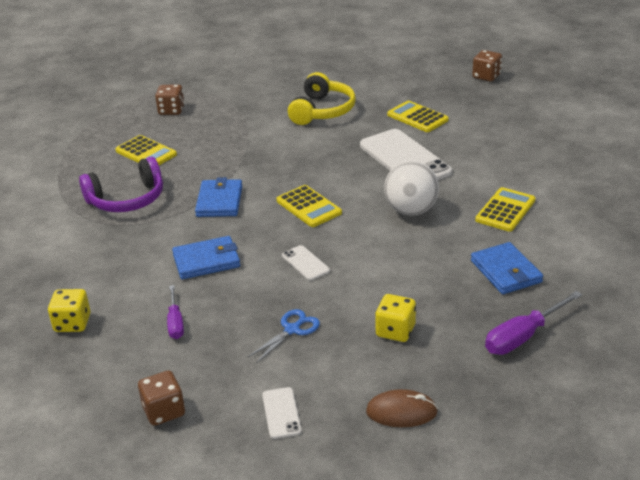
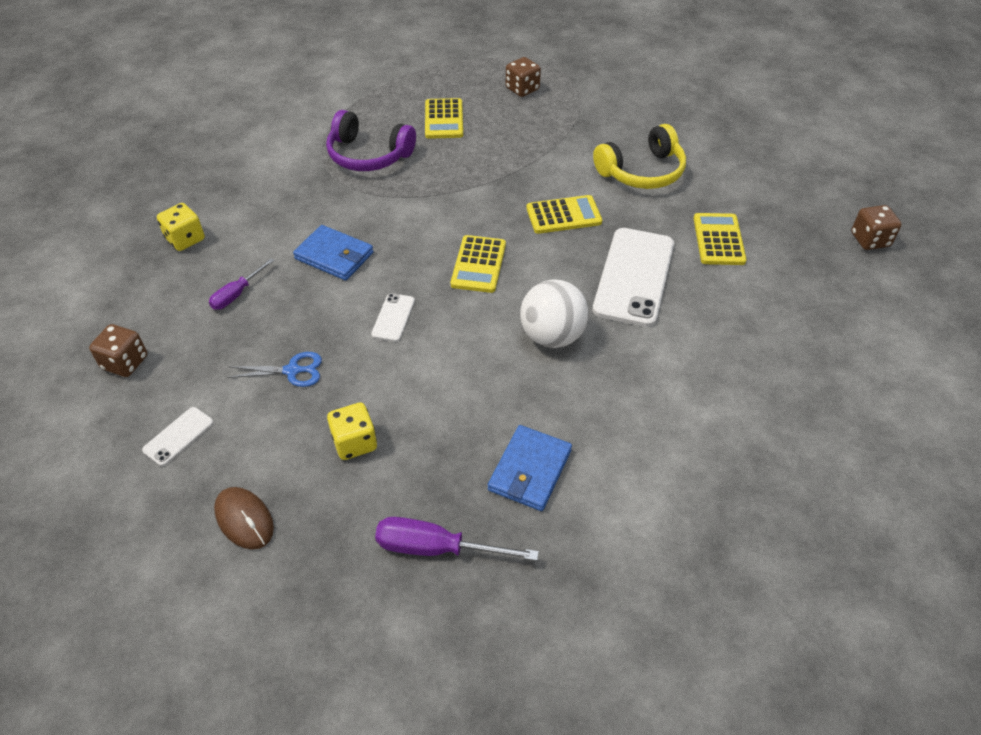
camera: 45 degrees right, 15 degrees up
(219, 201) = (424, 206): blue wallet -> none
(505, 210) = (635, 407): yellow calculator -> yellow calculator (563, 215)

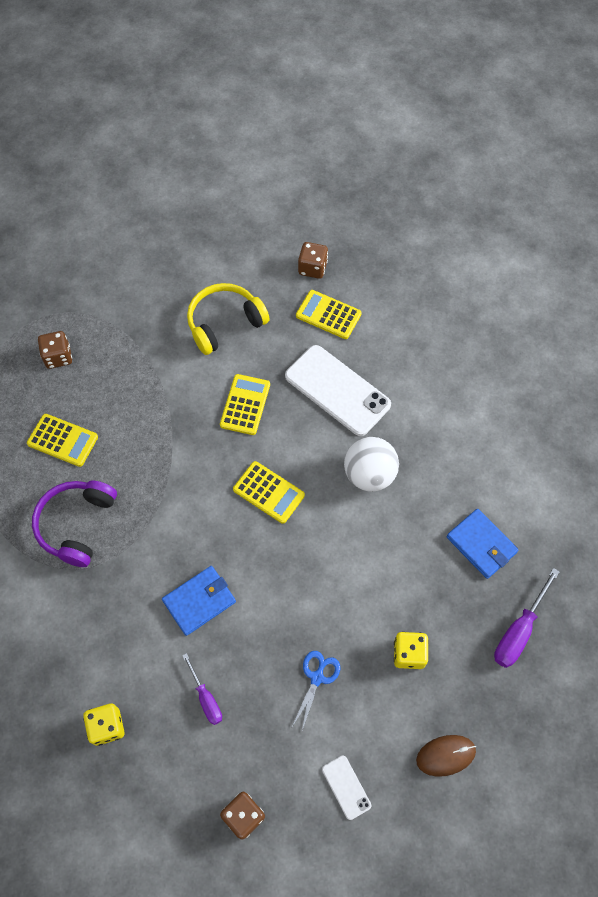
camera: 65 degrees left, 15 degrees up
(368, 155) = (77, 524): purple headphones -> purple headphones turned 150 degrees clockwise
(393, 317) = (296, 580): white phone -> none
(642, 171) = (225, 323): yellow headphones -> yellow headphones turned 120 degrees counterclockwise
(870, 240) = (377, 224): brown dice -> brown dice (312, 268)

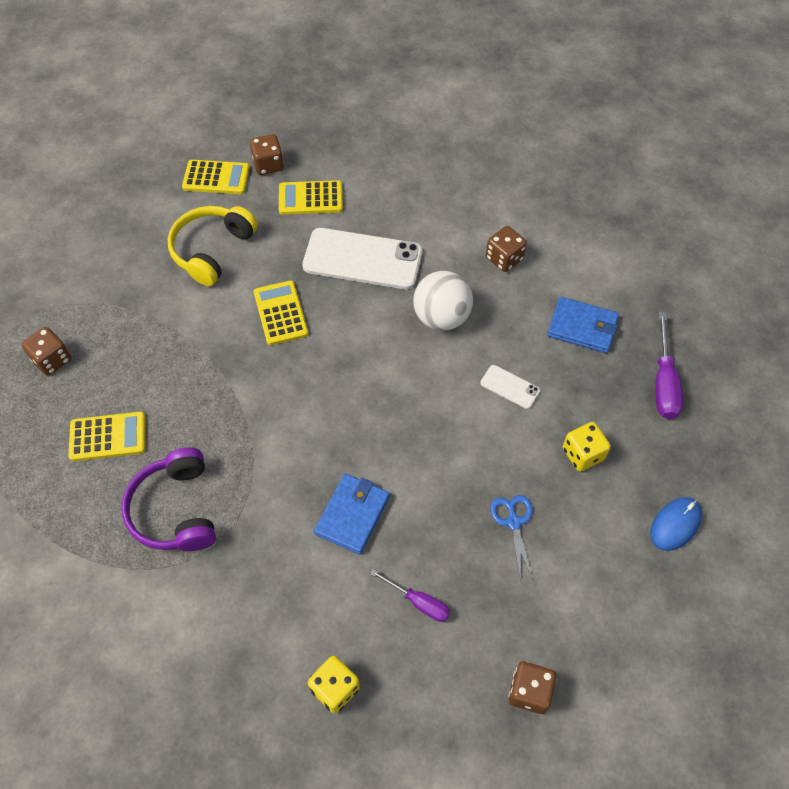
camera: 30 degrees left, 5 degrees down
(268, 492) = (356, 380): yellow calculator -> yellow calculator (216, 178)
(346, 787) = (607, 606): white phone -> white phone (510, 387)
(445, 755) = (675, 524): brown mouse -> blue mouse
(454, 449) = (504, 258): none -> brown dice

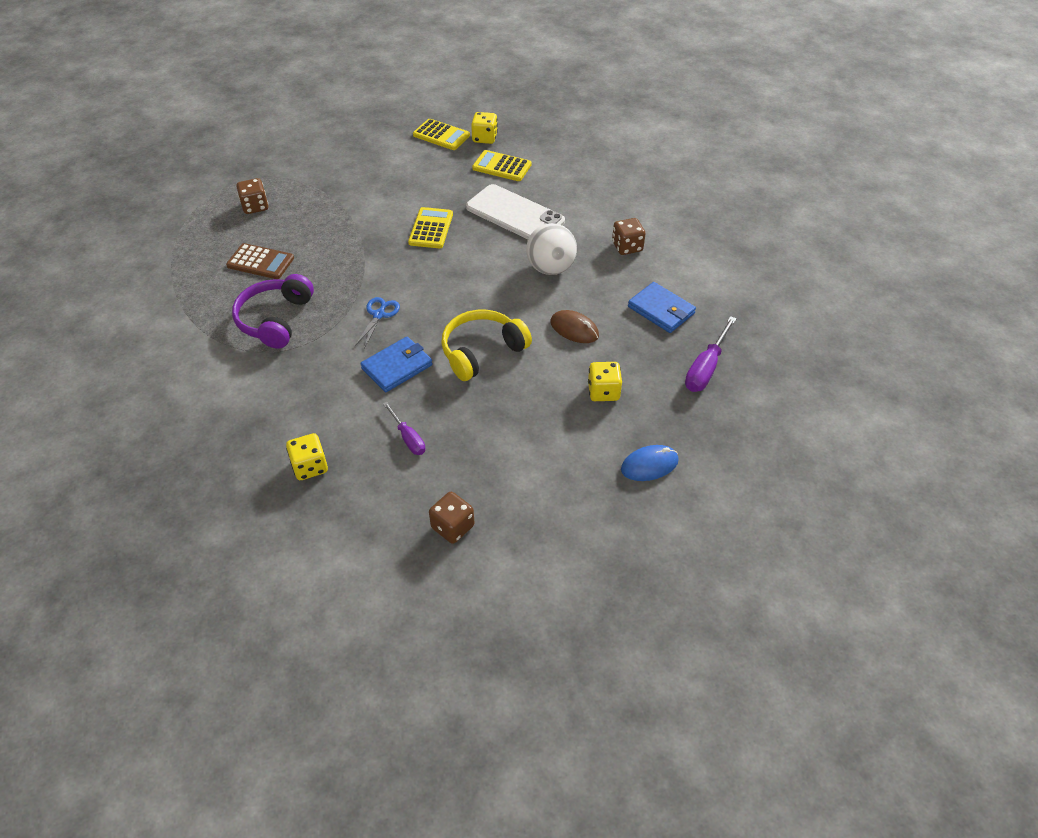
camera: 25 degrees right, 10 degrees down
(108, 437) = (260, 262): yellow calculator -> brown calculator
(212, 250) = (408, 177): yellow headphones -> yellow headphones (482, 351)
(268, 165) = (484, 138): brown dice -> yellow dice
(510, 387) = (574, 329): white phone -> brown mouse
(513, 522) = (516, 415): blue scissors -> blue scissors (379, 315)

